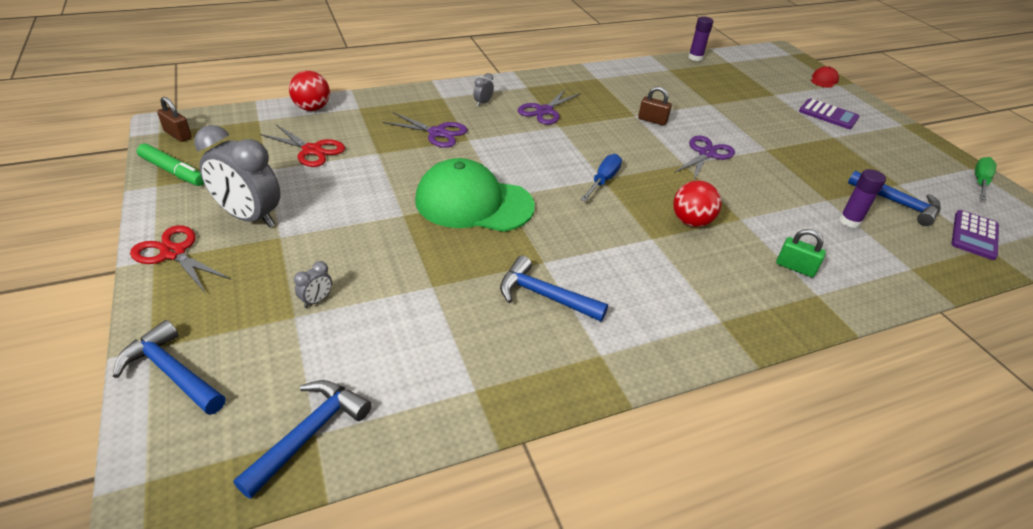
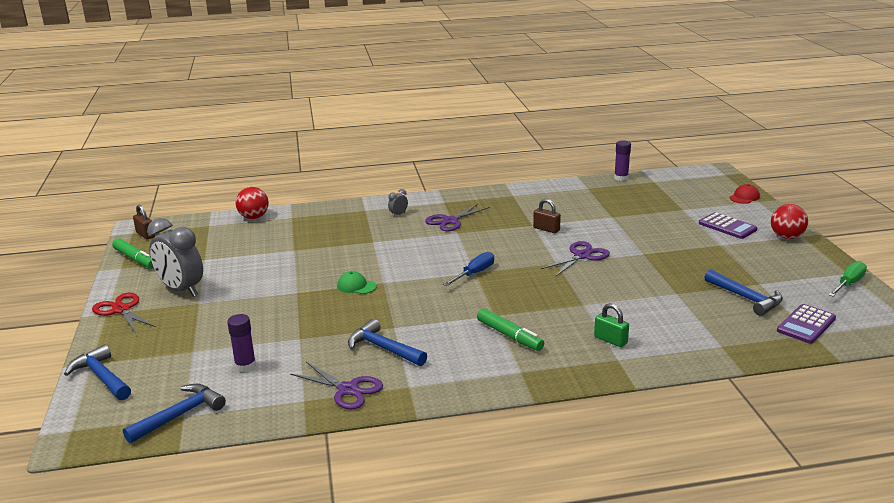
camera: 15 degrees right, 15 degrees down
(312, 150) = (243, 247): red scissors -> none
(316, 300) = (211, 342): grey clock -> none
(437, 133) = (349, 236): purple scissors -> purple scissors (348, 390)
(473, 203) = (356, 286): green cap -> green cap, size x0.41
(683, 267) = (509, 336): none -> green marker
(691, 222) = (536, 305): red ball -> red ball (786, 237)
(849, 221) = (687, 310): purple glue stick -> purple glue stick (245, 366)

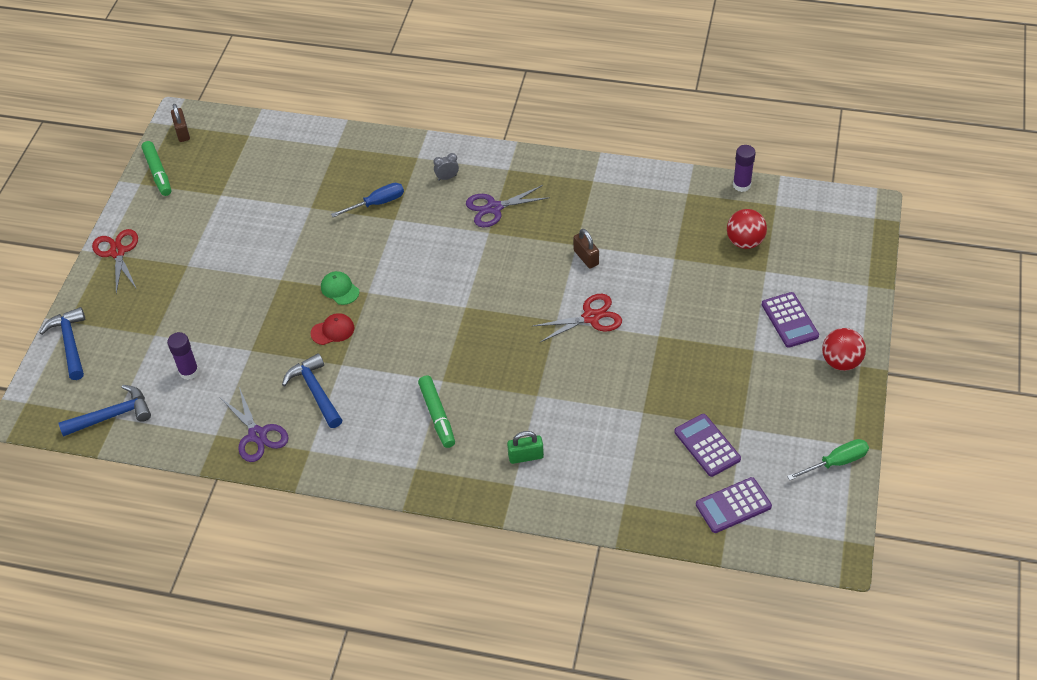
camera: 25 degrees right, 25 degrees up
(181, 290) = (180, 239): grey clock -> none
(254, 217) = (298, 134): red ball -> red ball (745, 242)
(474, 273) = (463, 309): blue screwdriver -> blue screwdriver (377, 203)
(582, 256) = (591, 317): purple scissors -> red scissors
(610, 340) = (525, 456): green padlock -> green padlock turned 75 degrees counterclockwise
(744, 197) = (858, 271): red cap -> red cap (333, 330)
(746, 298) = (707, 445): blue hammer -> purple calculator

